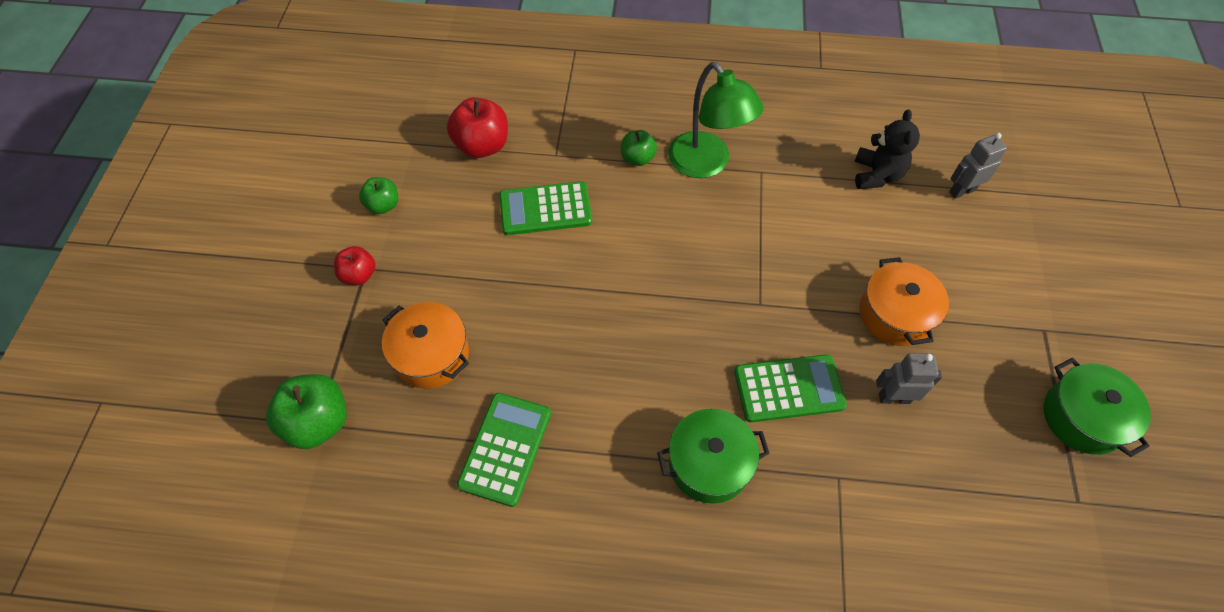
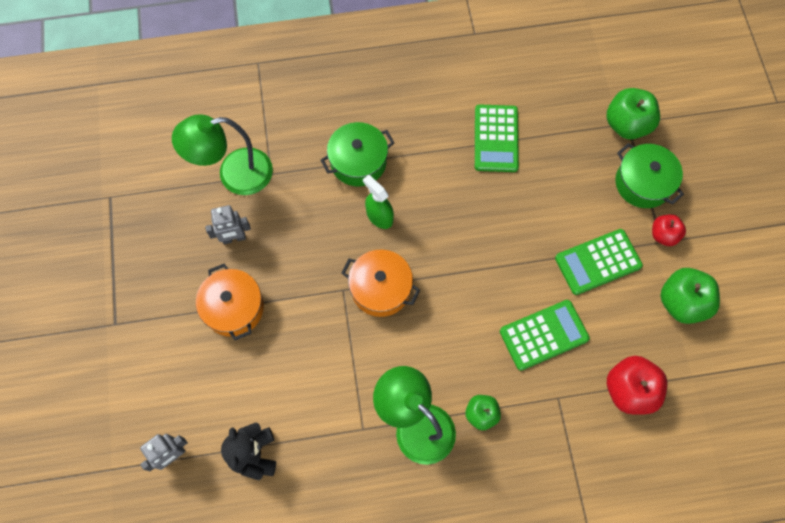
camera: 165 degrees right, 10 degrees up
(383, 205) = (681, 303): green apple -> green apple, size x1.67
(431, 355) = (575, 187): orange pot -> orange pot (380, 289)
(696, 380) = (379, 216): none -> green spray bottle
(788, 388) = (311, 226): green calculator -> green calculator (598, 262)
(892, 490) = (234, 174): none -> green lamp
(1082, 417) = (96, 257): green pot -> green pot (643, 183)

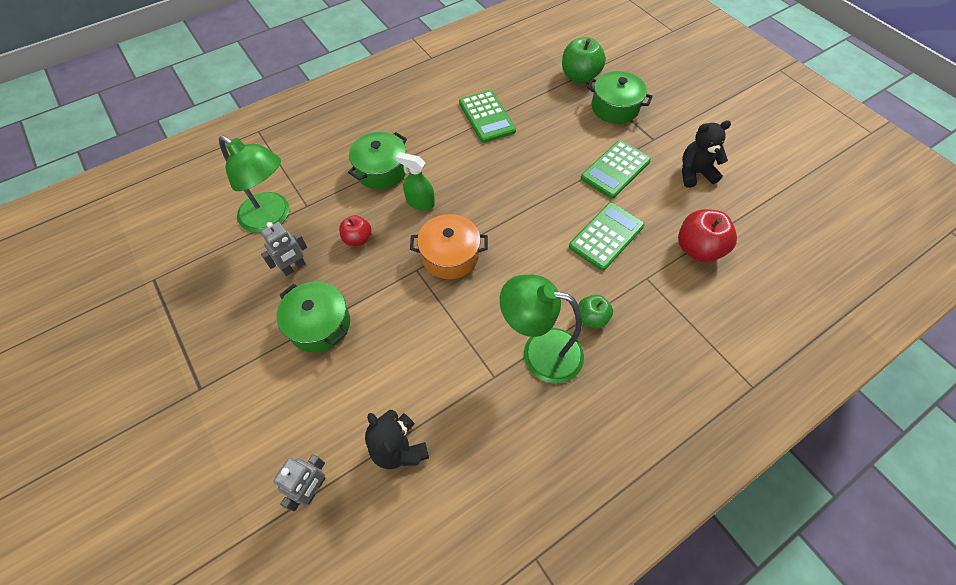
camera: 25 degrees left, 10 degrees down
(234, 174) = (272, 218): green lamp -> green lamp turned 105 degrees counterclockwise
(234, 308) = (319, 325): orange pot -> green pot
(663, 235) = (651, 134): red apple -> red apple (358, 239)
(681, 303) = (694, 173): green apple -> black teddy bear

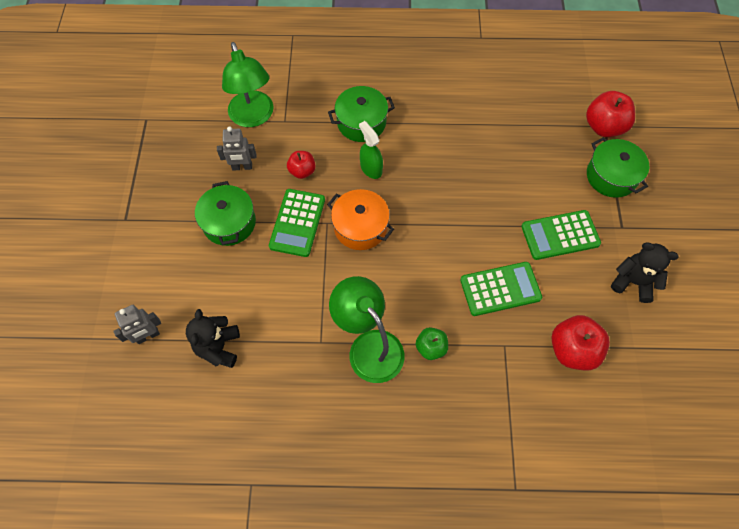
camera: 35 degrees right, 5 degrees up
(487, 117) = (485, 121): green calculator -> green calculator (297, 223)
(579, 76) = (604, 127): green apple -> red apple

